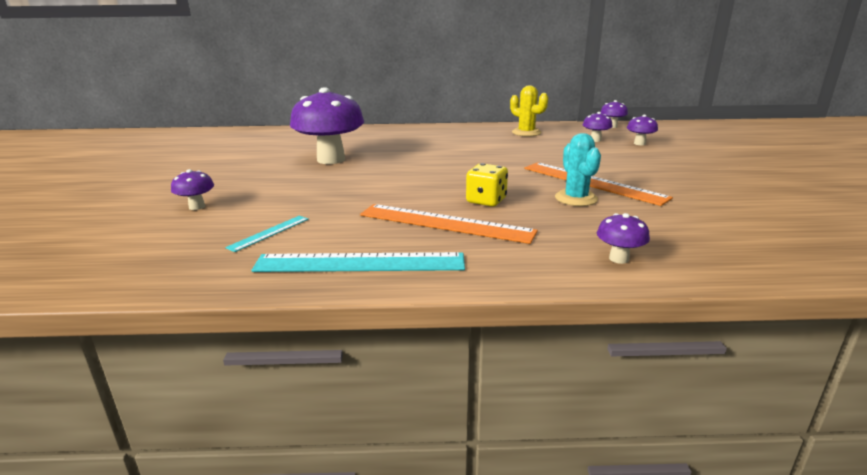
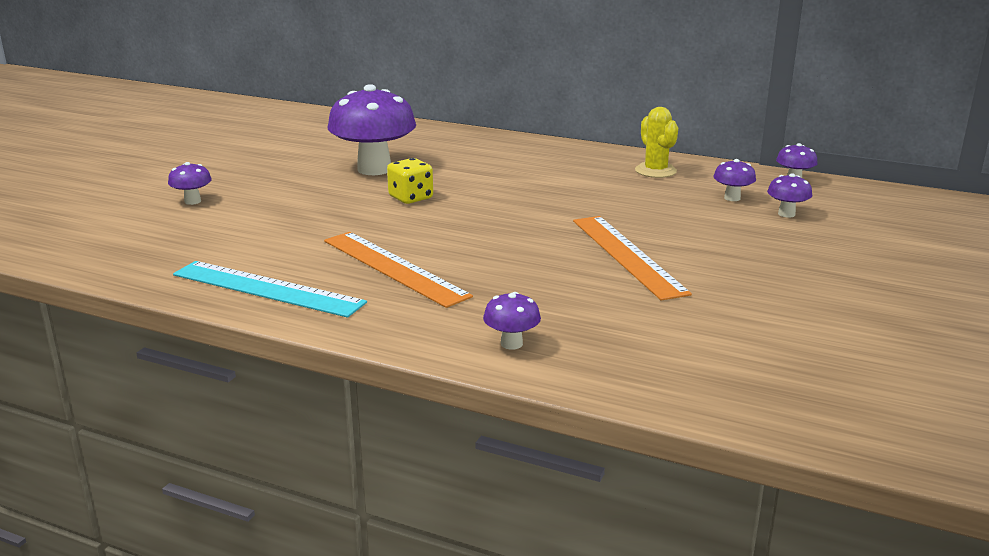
camera: 25 degrees right, 0 degrees up
(269, 233) = (225, 242): turquoise ruler -> none
(486, 201) = (470, 252): yellow dice -> yellow dice (411, 198)
(576, 198) = (574, 270): turquoise cactus -> none

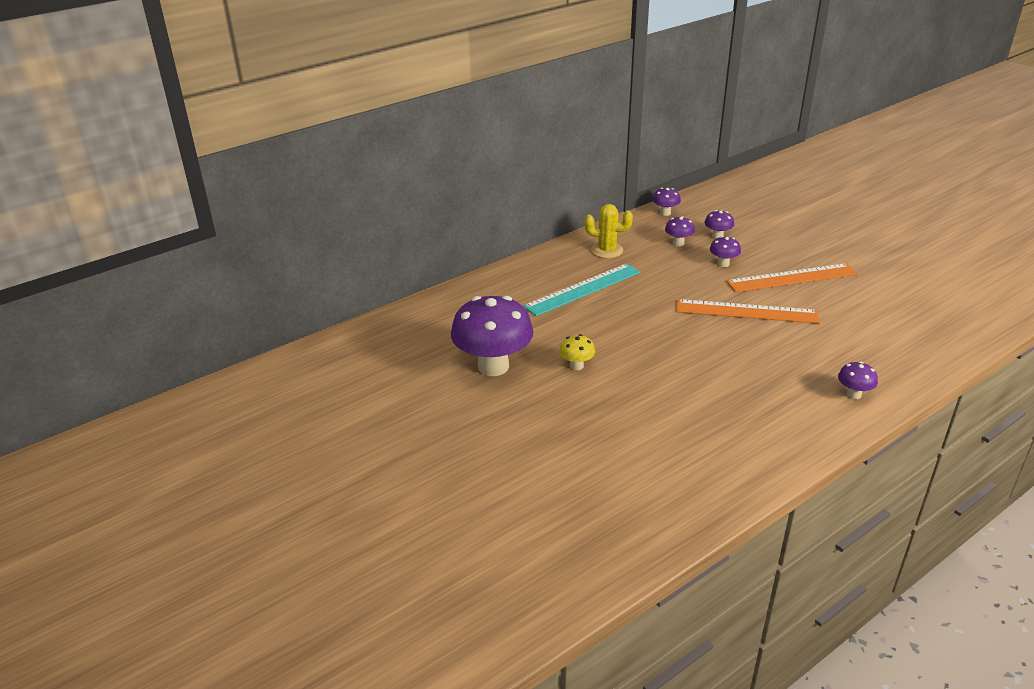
camera: 60 degrees left, 10 degrees up
(192, 201) = (488, 485): purple mushroom -> purple mushroom (723, 264)
(267, 289) = (716, 478): turquoise ruler -> turquoise ruler (583, 289)
(393, 268) = (711, 409): orange ruler -> orange ruler (792, 278)
(411, 198) = (576, 366): yellow dice -> yellow mushroom

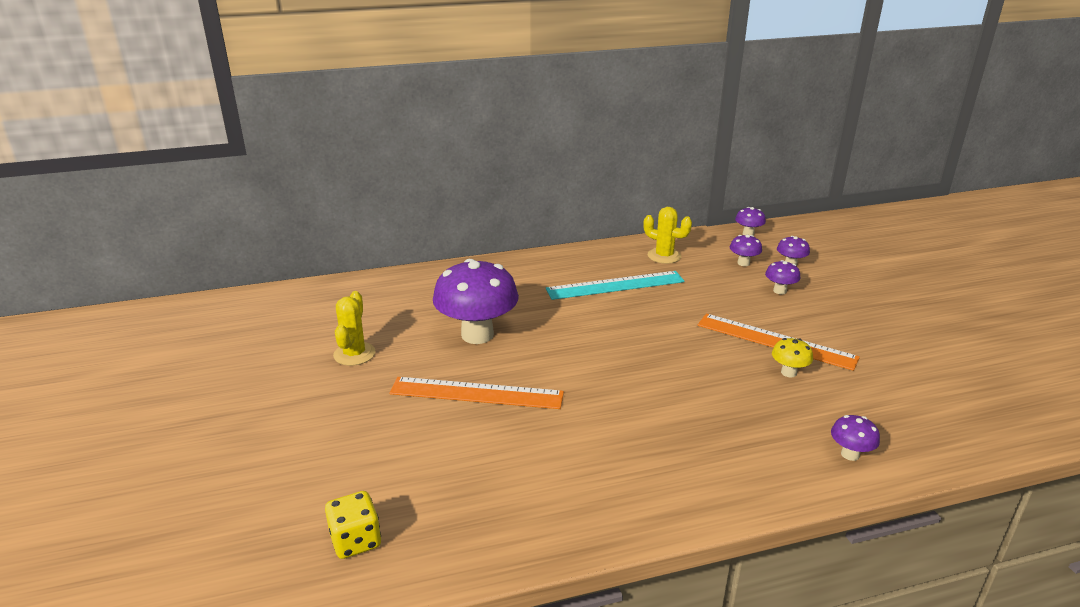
camera: 20 degrees right, 5 degrees down
(392, 413) = (354, 354): none -> yellow cactus
(525, 575) = (356, 541): none -> yellow dice
(576, 366) = (558, 353): yellow mushroom -> yellow mushroom (788, 372)
(792, 278) = (849, 319): orange ruler -> orange ruler (476, 393)

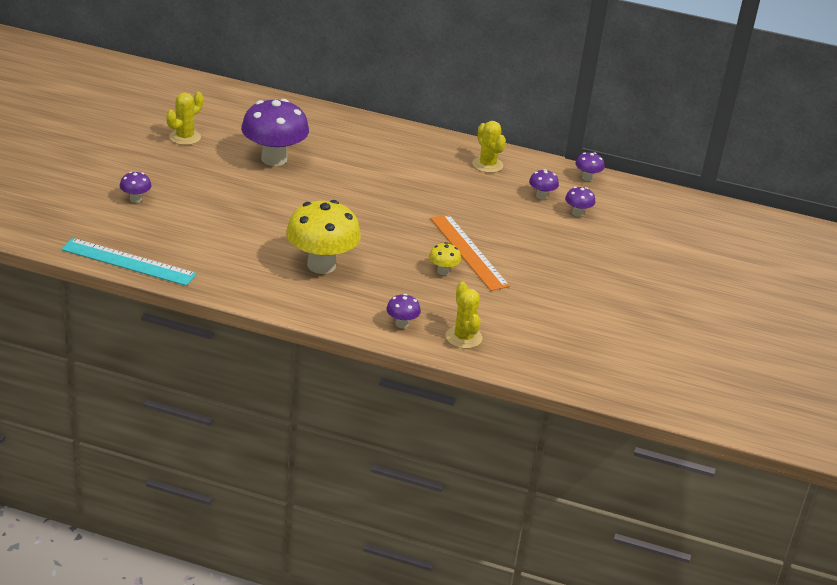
camera: 30 degrees right, 5 degrees up
(356, 541) = (81, 228): yellow dice -> none
(476, 393) = (228, 191): orange ruler -> none
(615, 285) = (415, 169): turquoise ruler -> turquoise ruler (128, 262)
(682, 429) = (321, 265): none -> yellow mushroom
(779, 291) = (533, 225): purple mushroom -> purple mushroom (136, 199)
(917, 435) = (463, 337): none -> yellow cactus

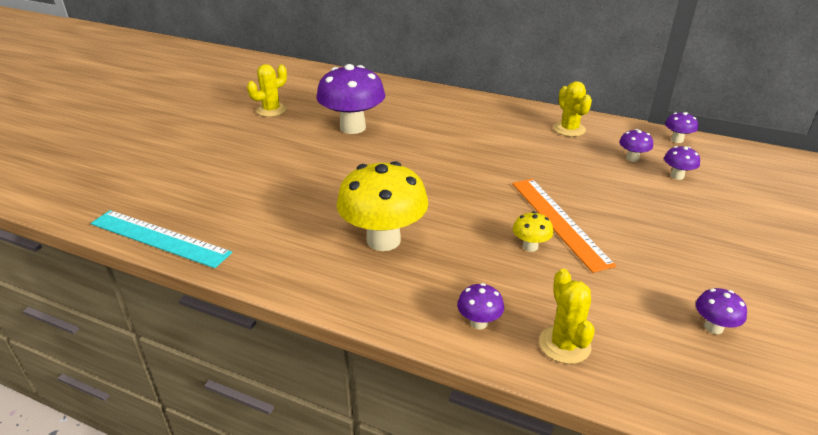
camera: 10 degrees right, 0 degrees up
(136, 199) = (199, 168): purple mushroom -> purple mushroom (713, 327)

